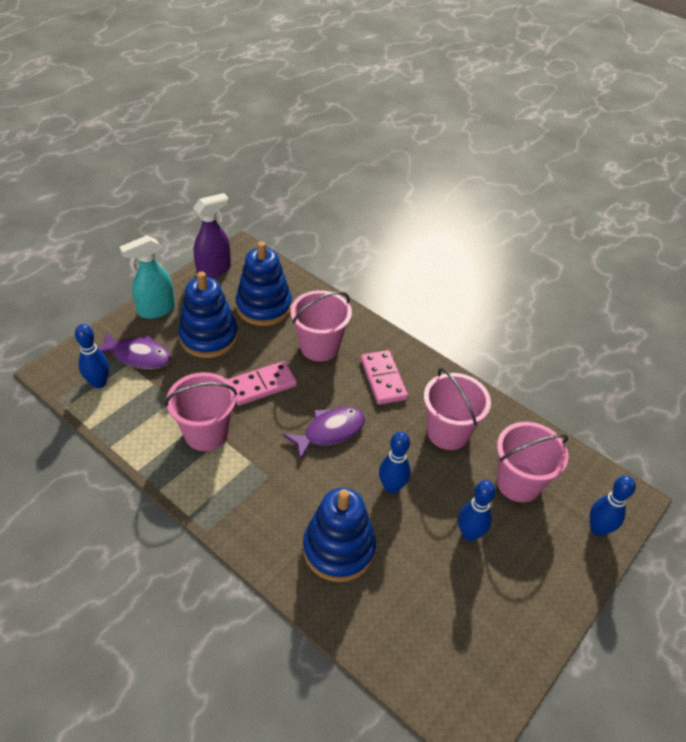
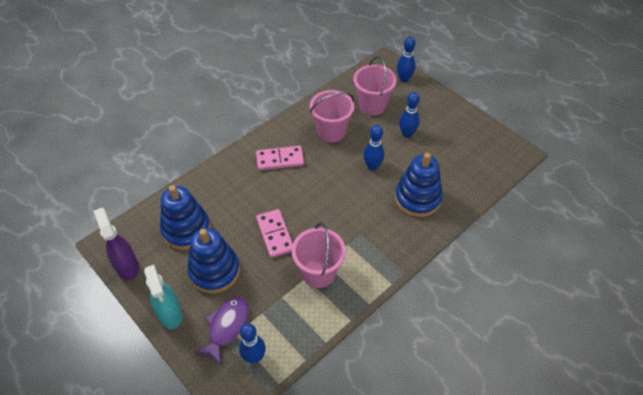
camera: 80 degrees left, 5 degrees up
(319, 347) = (241, 194): pink bucket -> none
(330, 432) = (324, 195): purple fish -> none

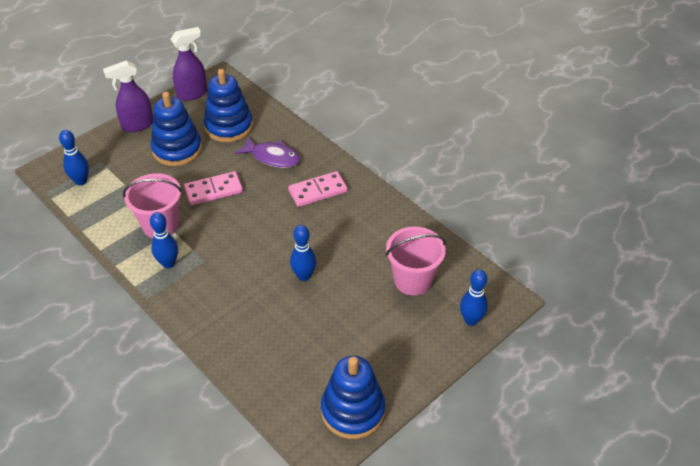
camera: 90 degrees right, 5 degrees down
(170, 314) = (137, 125): turquoise spray bottle -> purple spray bottle
(227, 327) = (116, 161): purple fish -> purple fish (272, 157)
(280, 160) = (317, 191): pink domino -> pink domino turned 75 degrees clockwise
(331, 132) = (363, 237): pink bucket -> none
(407, 134) = (359, 316): blue bowling pin -> blue bowling pin (168, 263)
(417, 198) = (249, 319): blue stacking toy -> blue stacking toy (353, 410)

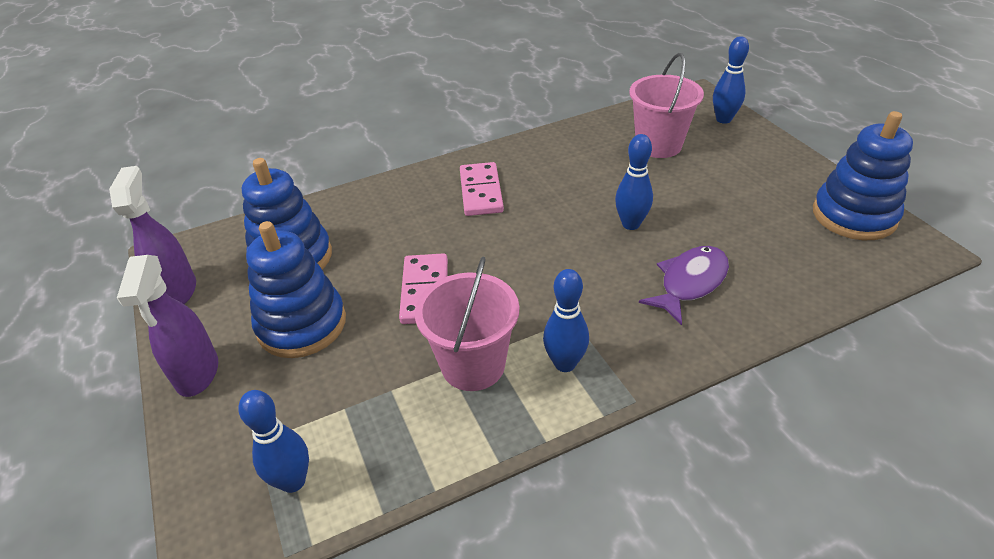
camera: 70 degrees left, 5 degrees down
(272, 157) = (391, 222): purple fish -> purple fish (690, 283)

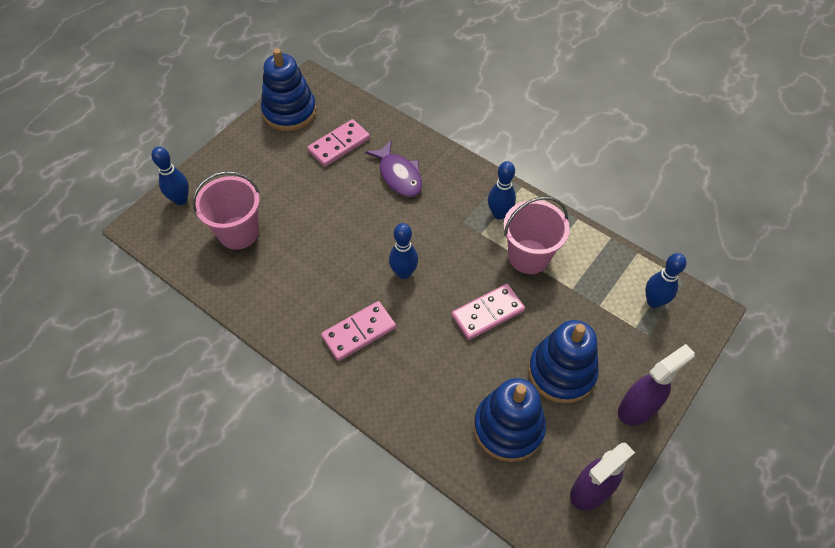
camera: 120 degrees left, 15 degrees up
(631, 224) = (354, 221): blue bowling pin -> blue bowling pin (404, 273)
(690, 283) = (398, 175): purple fish -> purple fish turned 135 degrees counterclockwise
(771, 244) = (339, 145): none -> pink domino

